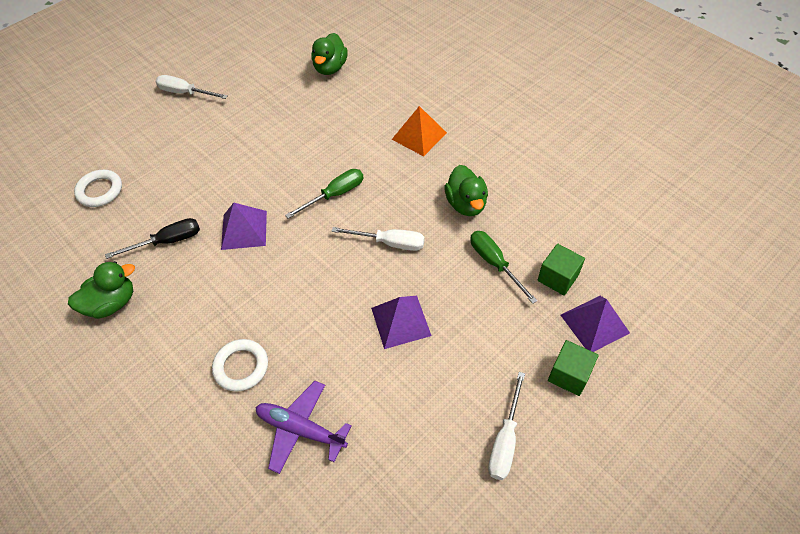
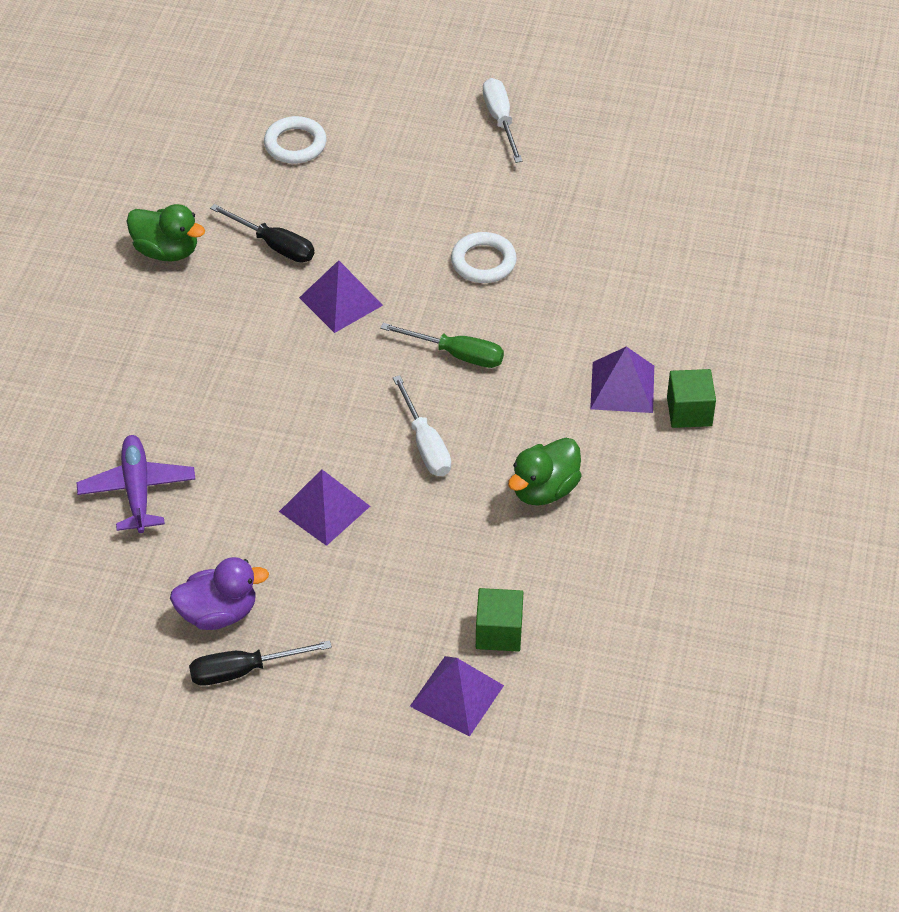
camera: 55 degrees right, 5 degrees down
(241, 367) = (171, 401): white ring -> white ring (483, 262)
(330, 68) = (668, 232): green duck -> none
(419, 136) = (622, 387): orange pyramid -> purple pyramid
(445, 431) = (218, 613): none -> purple duck
(494, 263) = (473, 560): green screwdriver -> none
(505, 440) = (243, 670): white screwdriver -> black screwdriver
(569, 375) = (366, 697): green cube -> green cube (689, 411)

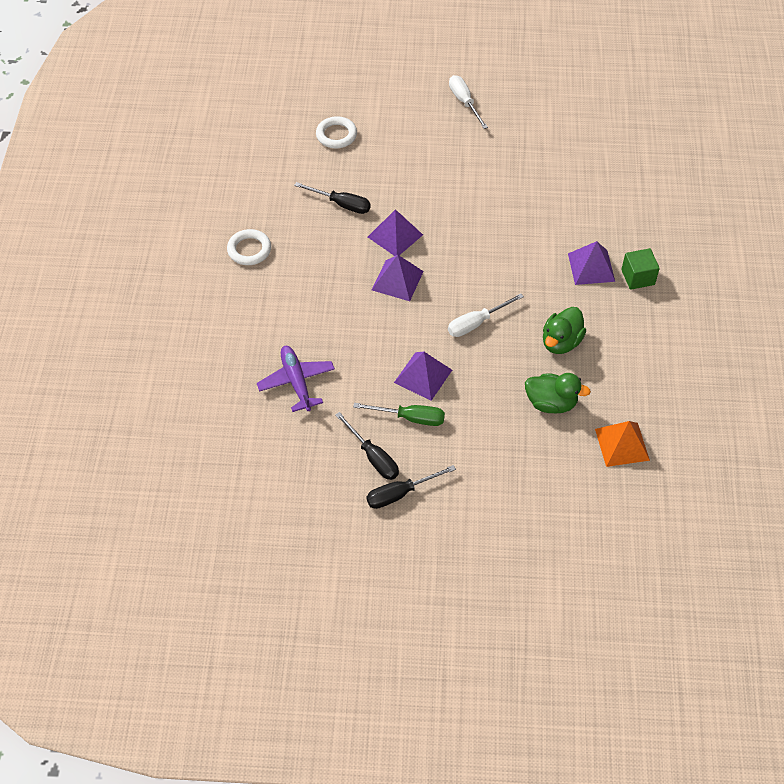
camera: 10 degrees left, 5 degrees up
(166, 251) = (271, 217): green duck -> green duck (551, 403)
(218, 613) = (373, 457): purple duck -> black screwdriver
(425, 444) = (476, 323): white screwdriver -> white screwdriver turned 90 degrees clockwise
(456, 695) = (543, 488): purple pyramid -> purple pyramid (397, 280)
(457, 354) = (480, 261): green screwdriver -> green screwdriver (410, 418)
(483, 262) = (479, 197): white ring -> white ring (249, 250)
(499, 632) = (558, 441): green cube -> none
(593, 650) = (622, 444): none -> orange pyramid

